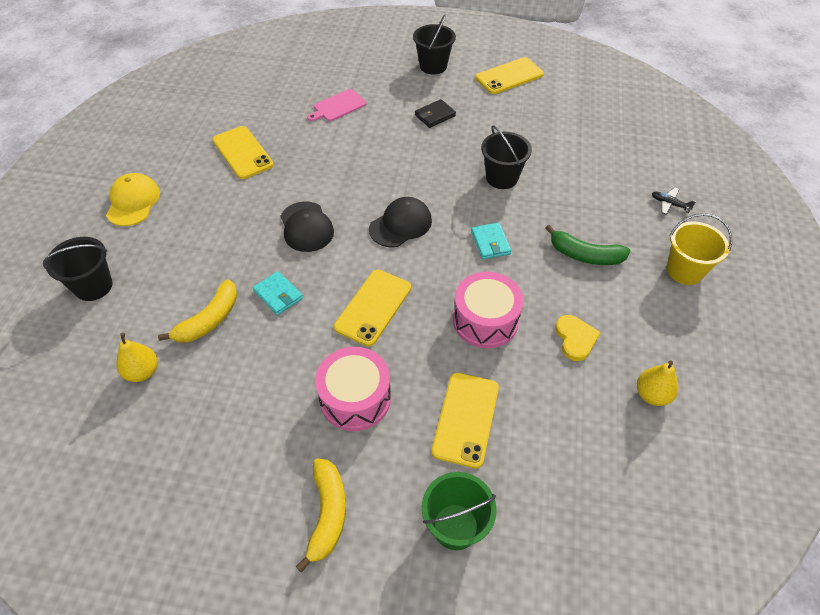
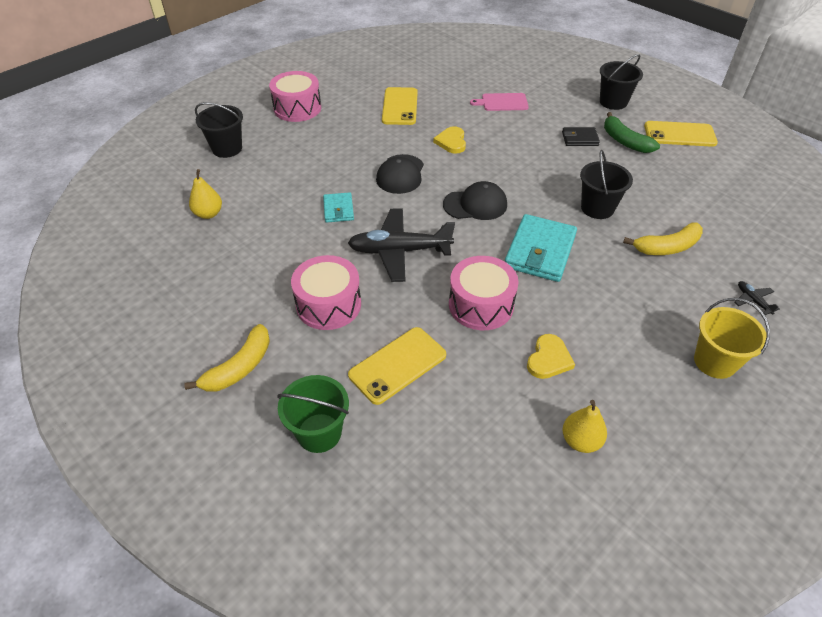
camera: 35 degrees right, 5 degrees down
(133, 202) = (297, 108): yellow cap -> pink drum
(209, 320) = (278, 203): yellow banana -> yellow banana (667, 247)
(325, 169) = (451, 142): none -> yellow heart
(373, 307) = (399, 251): yellow phone -> black plane
(490, 243) = (540, 251): turquoise wallet -> turquoise wallet, size x1.85
(585, 255) = (620, 301): green banana -> green banana (624, 141)

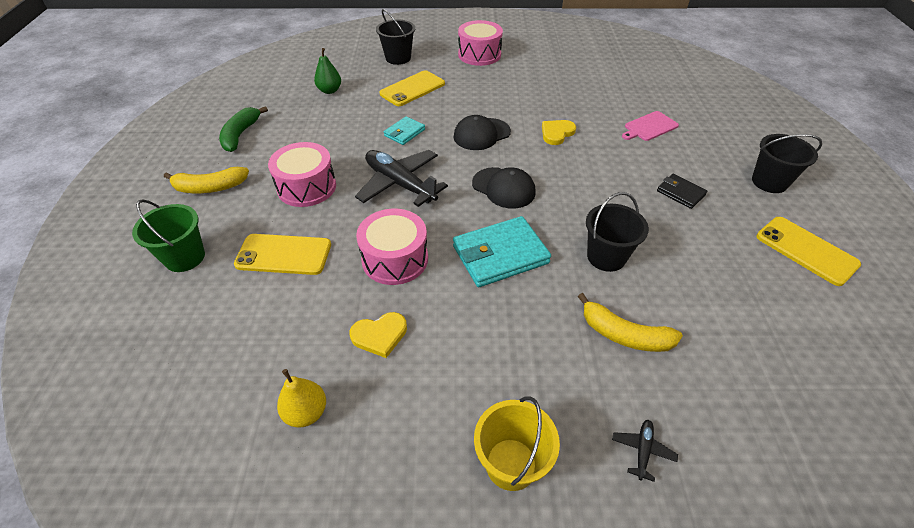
camera: 45 degrees right, 0 degrees up
(208, 214) = (330, 90): yellow pear -> green pear
(400, 106) = (555, 88): yellow phone -> yellow phone (412, 89)
(502, 102) = (649, 127): pink cutting board -> pink cutting board turned 75 degrees counterclockwise
(624, 141) = (727, 221): green banana -> green banana (240, 135)

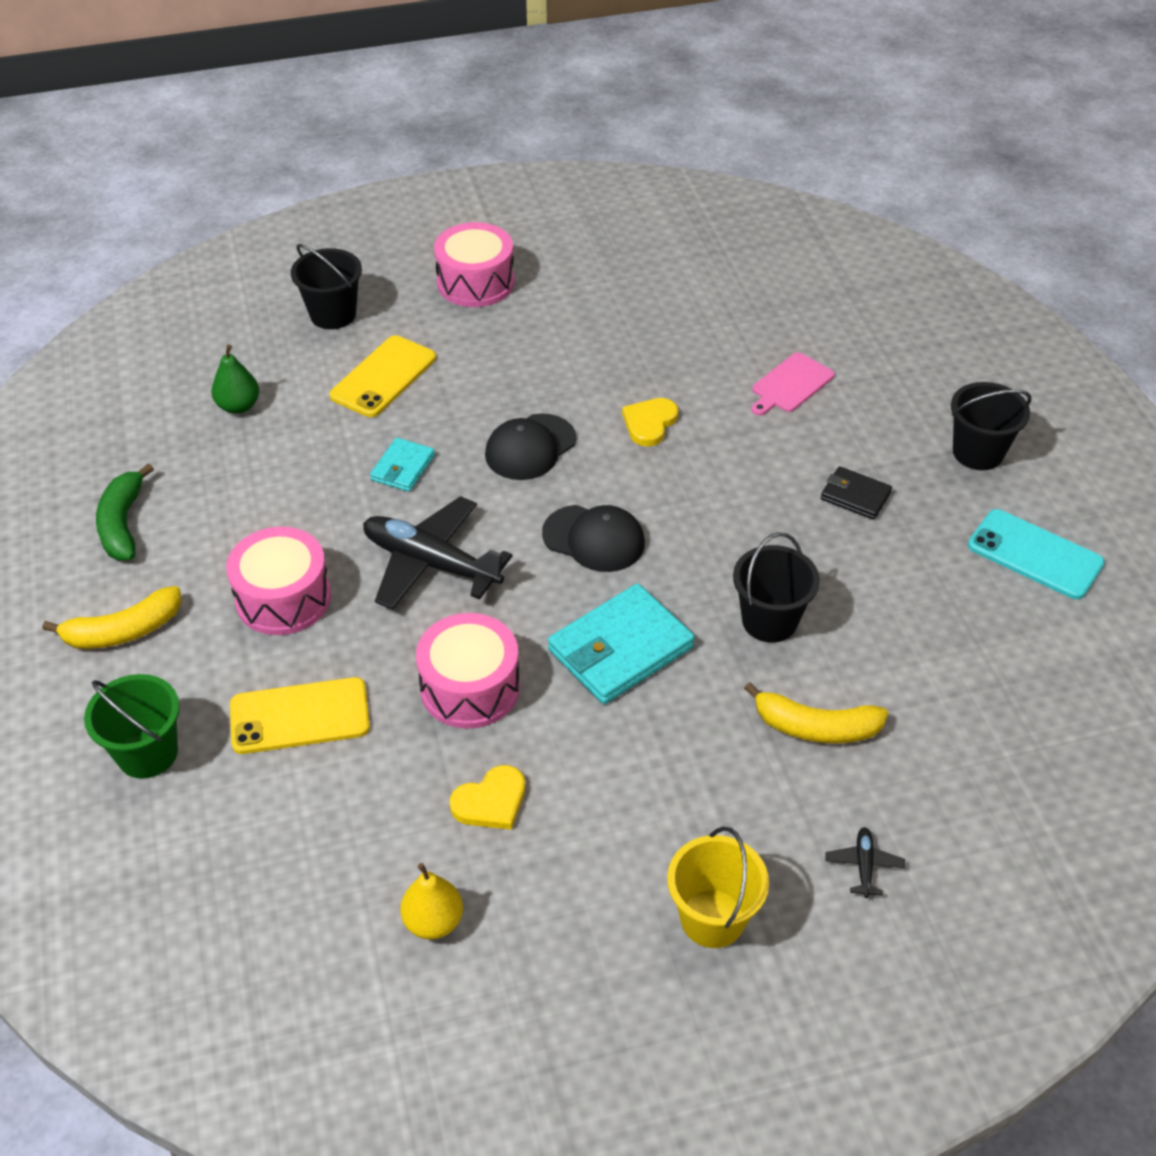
camera: 15 degrees left, 0 degrees up
(806, 250) = (1035, 554): yellow phone -> turquoise phone

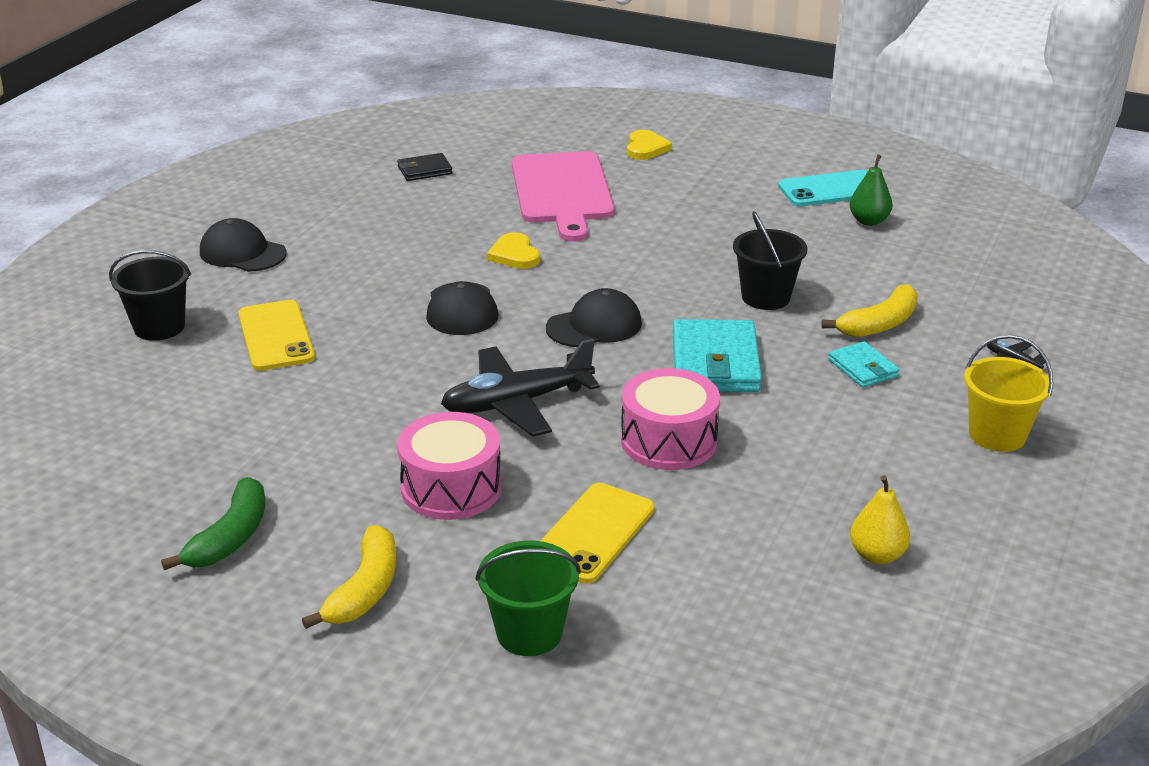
camera: 50 degrees left, 15 degrees down
(123, 524) = (230, 537): green banana -> green banana turned 105 degrees counterclockwise
(238, 406) = (187, 417): green pear -> green pear (869, 221)
(403, 468) = (393, 371): turquoise wallet -> turquoise wallet (863, 368)
(475, 282) = (242, 253): pink drum -> black cap
(491, 801) = (791, 480): yellow heart -> yellow heart (646, 148)
(790, 384) = (562, 191): pink cutting board -> pink cutting board, size x2.01
(855, 496) = (698, 218): black wallet -> black wallet (424, 170)
(978, 452) = (721, 165): black bucket -> none

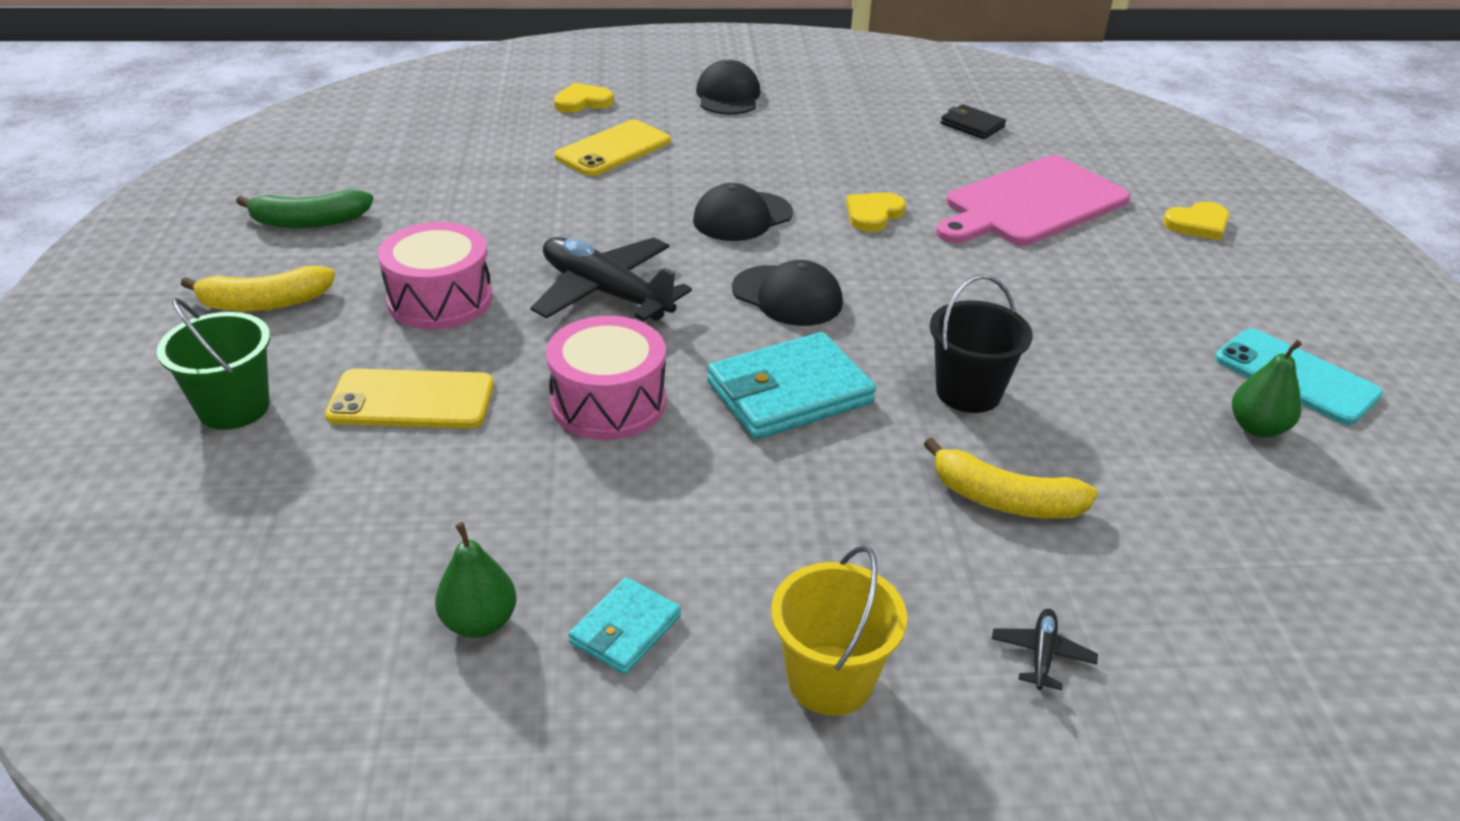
camera: 60 degrees right, 5 degrees up
(159, 327) = (582, 102): black bucket -> yellow heart
(863, 368) = (884, 511): turquoise wallet -> turquoise wallet (625, 629)
(877, 555) = (479, 622): yellow pear -> green pear

